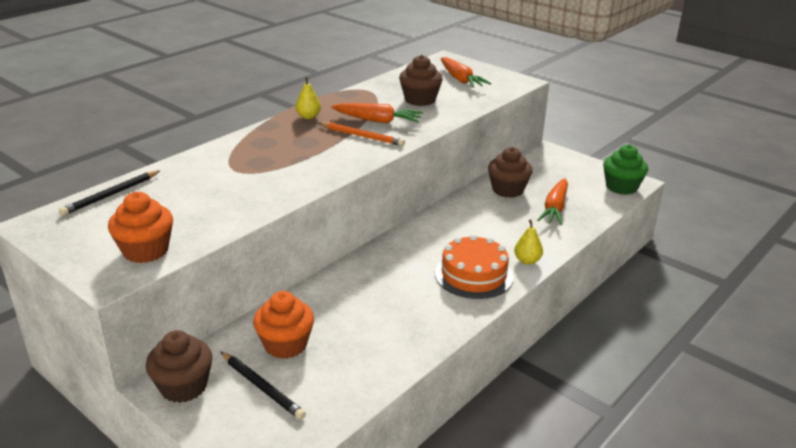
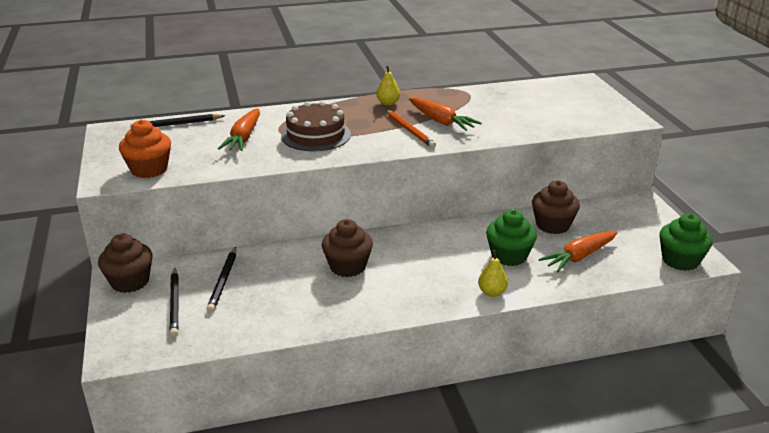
camera: 35 degrees right, 0 degrees up
(280, 164) = (316, 135): none -> brown cake
(285, 345) = (223, 281): orange cupcake -> black pencil
(420, 100) = (504, 113): brown cupcake -> brown cupcake (348, 266)
(460, 79) = (570, 104): orange carrot -> orange carrot (244, 137)
(474, 275) = (428, 286): orange cake -> none
(505, 226) = (509, 256): none -> green cupcake

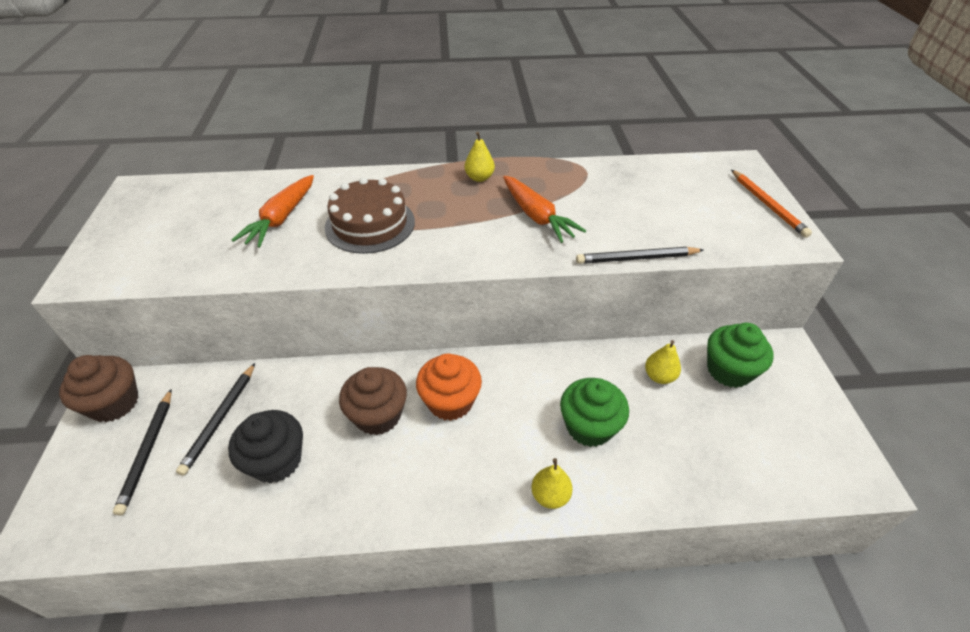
camera: 10 degrees right, 15 degrees up
(149, 169) = (142, 262): orange cupcake -> orange cupcake (450, 402)
(177, 124) = (215, 187): black pencil -> black pencil (636, 258)
(280, 297) = (276, 461): none -> black cupcake
(409, 131) = (491, 229): orange pencil -> orange pencil (767, 205)
(552, 225) = (659, 376): brown cupcake -> yellow pear
(579, 257) = (684, 442): orange carrot -> none
(680, 260) = (827, 471): green cupcake -> green cupcake (729, 370)

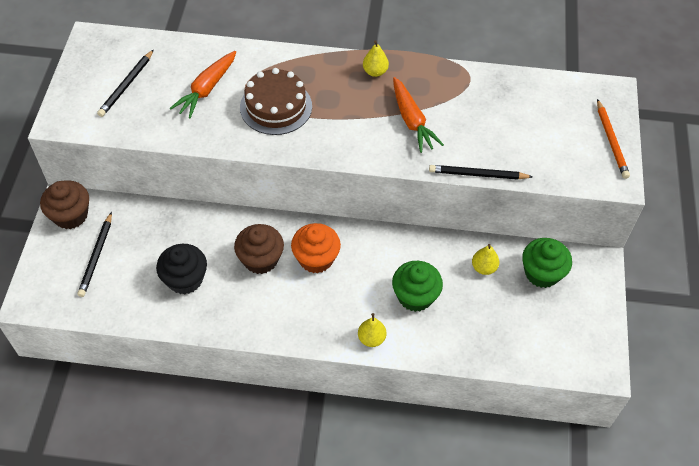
camera: 10 degrees right, 10 degrees up
(220, 419) = (146, 241): black pencil -> black pencil (126, 85)

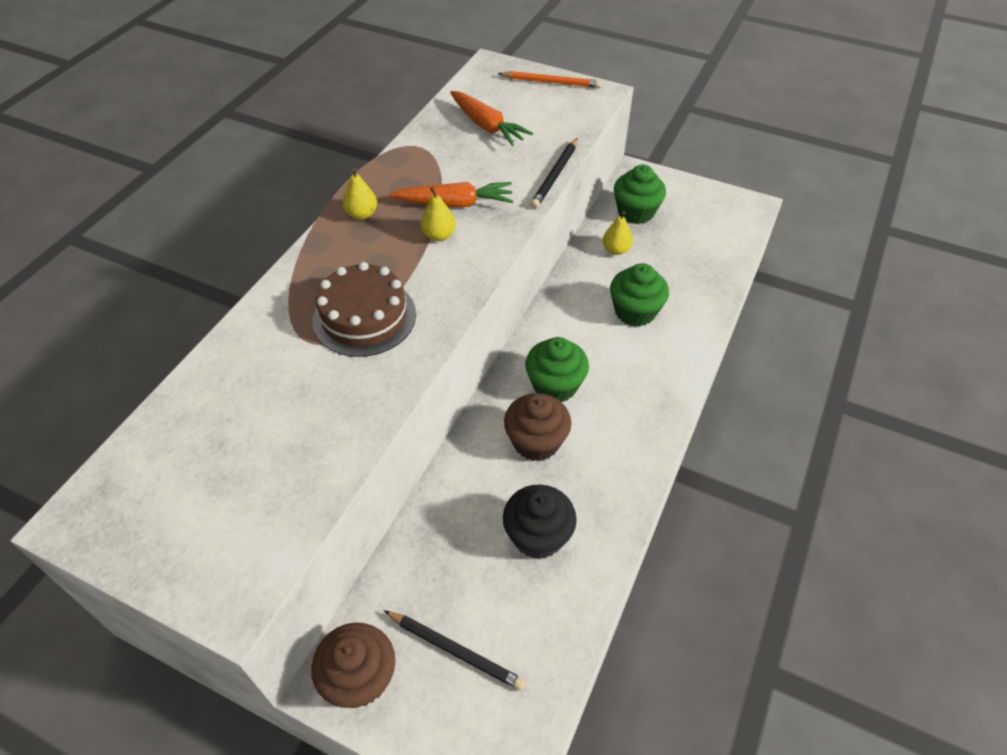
camera: 70 degrees left, 5 degrees down
(126, 85) = (214, 486): black pencil -> none
(207, 89) = (287, 384): orange carrot -> orange carrot (487, 126)
(316, 258) = (555, 385): orange cupcake -> green cupcake
(371, 338) = (679, 362): yellow pear -> yellow pear (439, 235)

